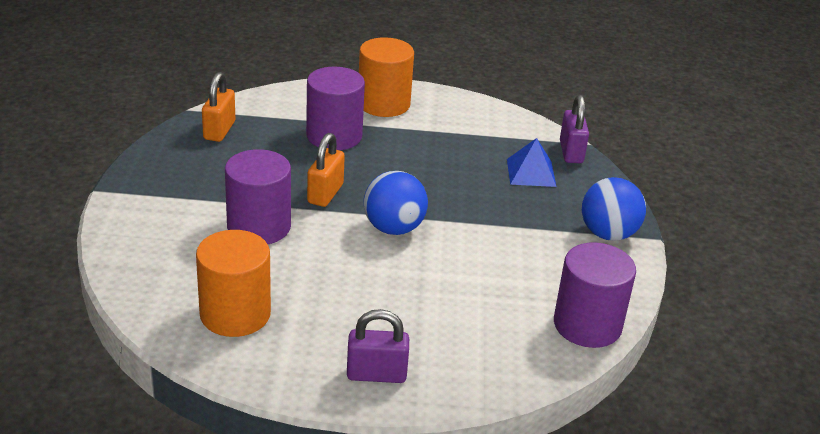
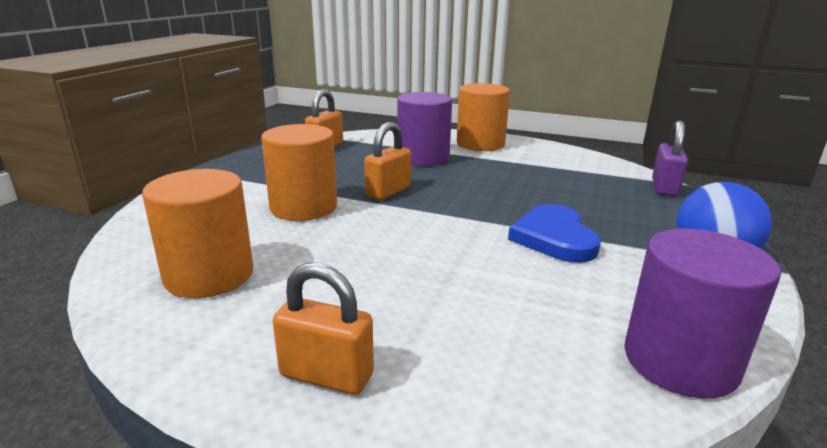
camera: 20 degrees right, 10 degrees down
(259, 227) = (303, 207): purple cylinder -> orange cylinder
(376, 374) = (326, 375): purple padlock -> orange padlock
(394, 228) = (443, 224): blue ball -> none
(489, 230) = (554, 238): none -> blue heart
(531, 172) = (616, 198): blue pyramid -> none

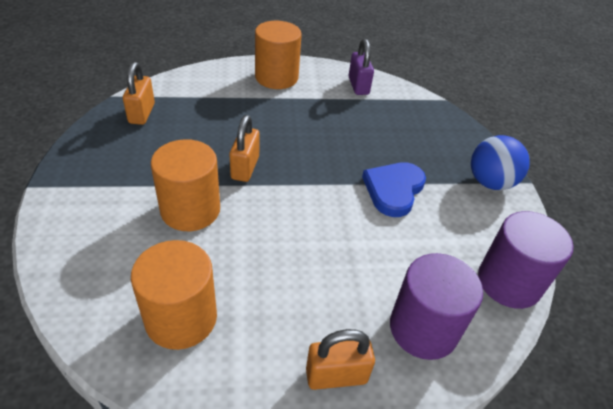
camera: 30 degrees left, 20 degrees up
(423, 157) = (242, 110): purple cylinder -> purple cylinder (423, 328)
(554, 238) = (393, 190): blue heart -> blue heart turned 60 degrees clockwise
(664, 188) = (434, 108): purple padlock -> purple padlock (358, 86)

